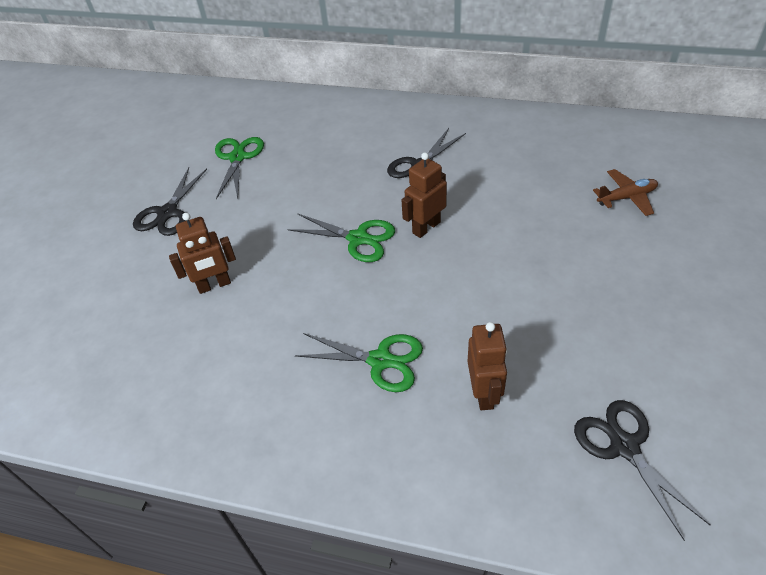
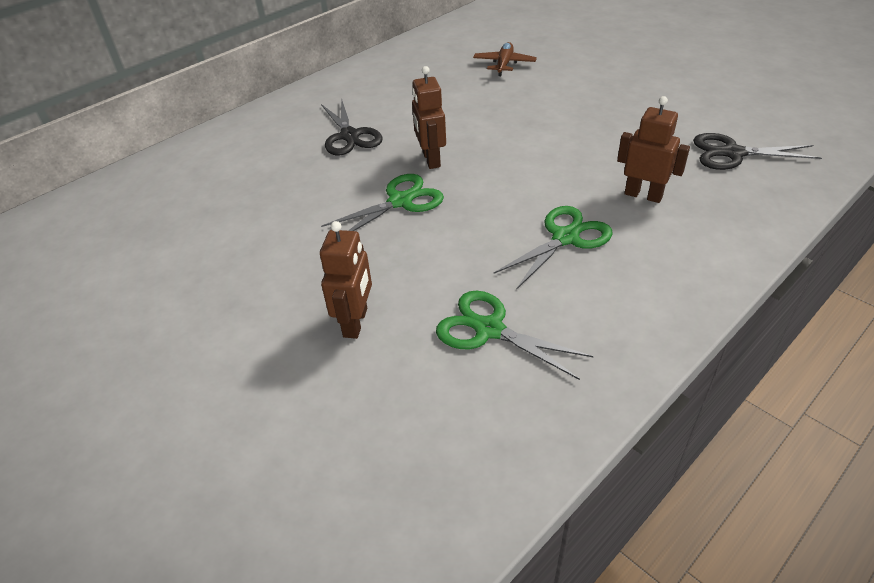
camera: 60 degrees left, 5 degrees down
(168, 213) = (184, 331): black scissors -> none
(237, 157) = (167, 245): green scissors -> green scissors (489, 329)

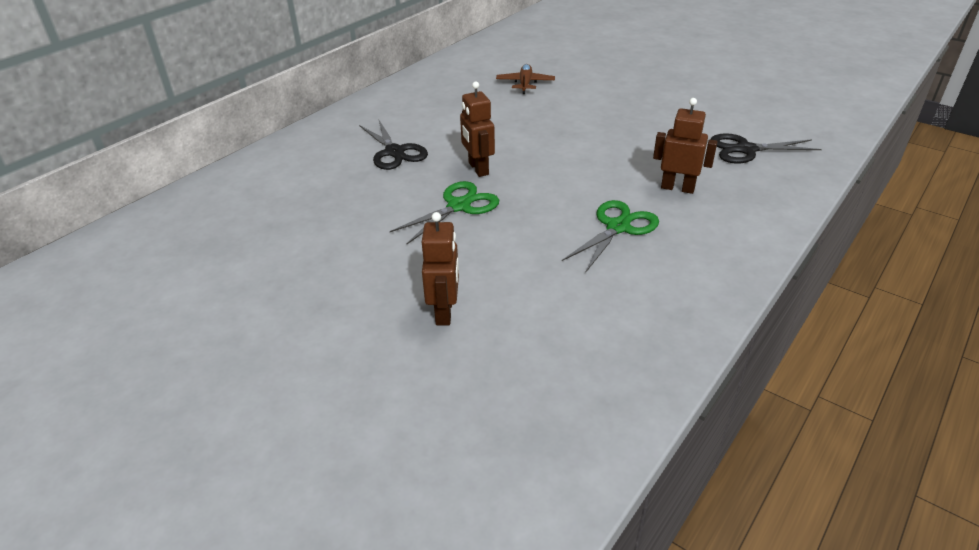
camera: 10 degrees left, 5 degrees down
(489, 329) = (569, 308): green scissors -> none

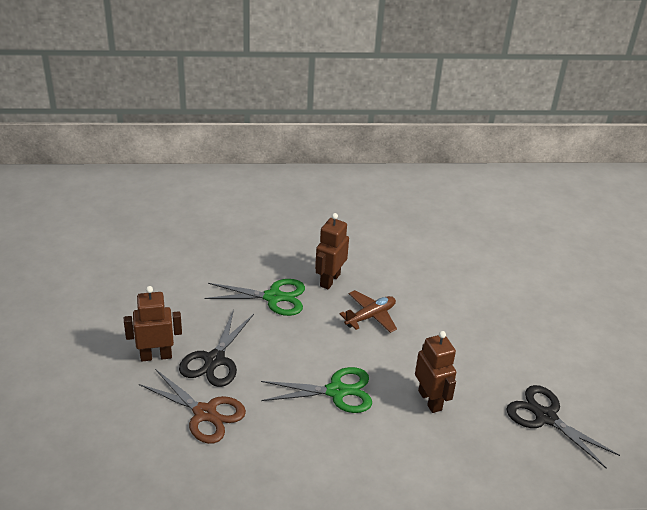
camera: 45 degrees right, 0 degrees up
(395, 152) = (303, 229): black scissors -> black scissors (214, 360)
(444, 312) = (156, 356): brown robot -> brown robot turned 150 degrees counterclockwise
(525, 84) = (483, 235): brown plane -> brown plane (370, 316)
(562, 315) = (205, 413): none -> brown scissors

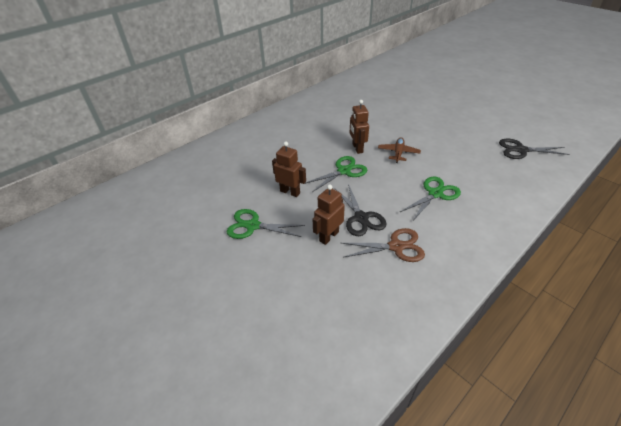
camera: 35 degrees left, 5 degrees up
(103, 296) = (253, 226): none -> green scissors
(430, 400) = (474, 171): brown robot -> brown robot (290, 192)

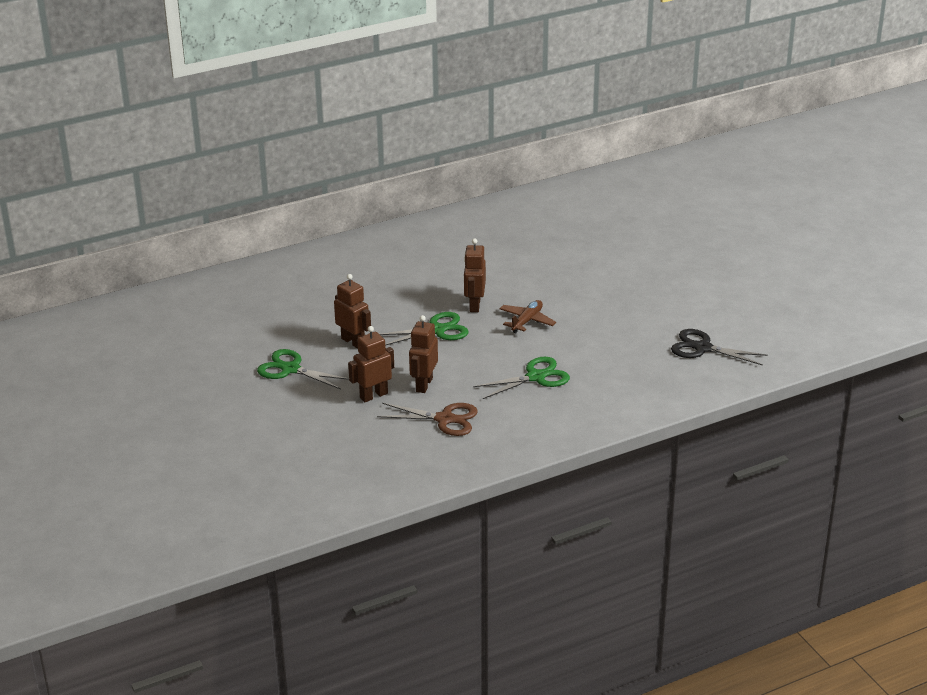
camera: 15 degrees right, 10 degrees down
(361, 218) = (424, 385): black scissors -> brown robot

